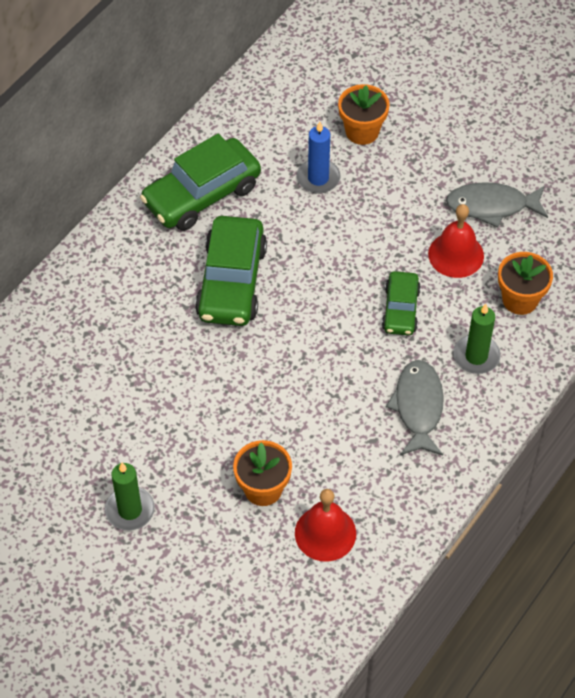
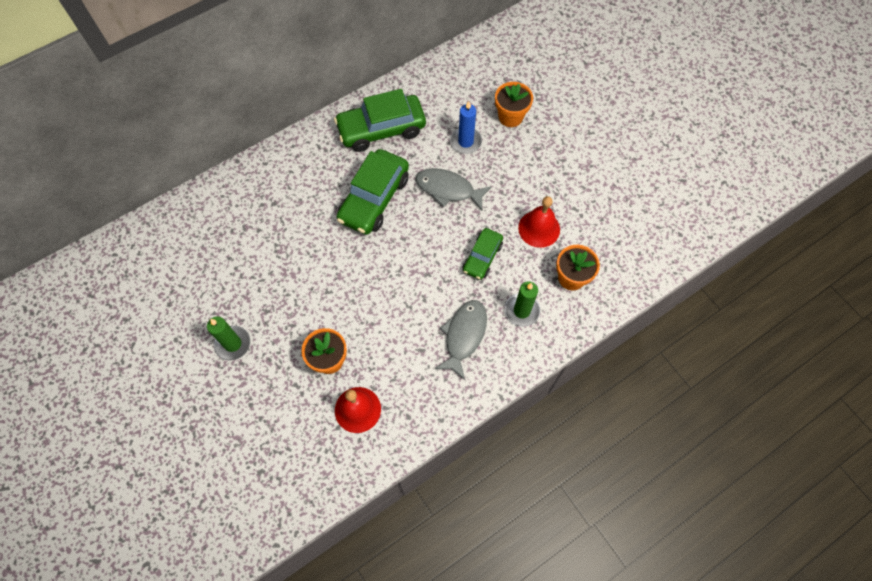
camera: 20 degrees right, 10 degrees up
(491, 206) = (579, 200): grey fish -> grey fish (448, 189)

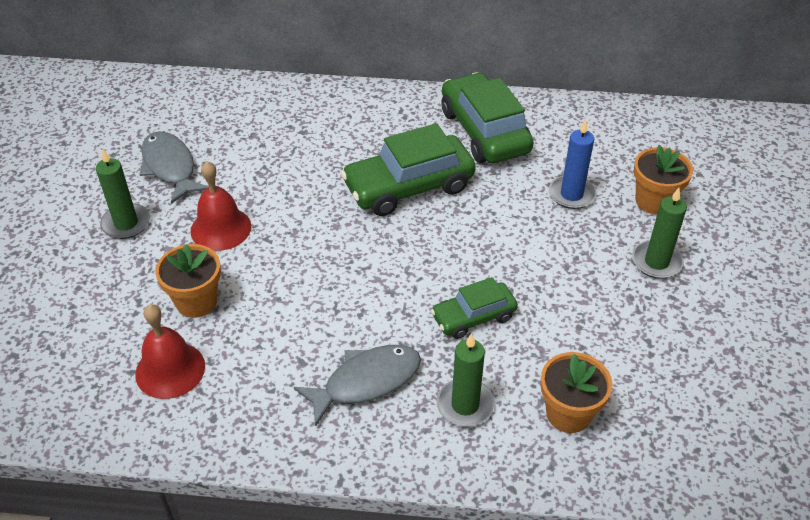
camera: 40 degrees right, 20 degrees down
(381, 129) = (484, 131): green car -> green car turned 45 degrees clockwise
(448, 189) = (502, 226): grey fish -> grey fish (170, 167)
(539, 228) = (577, 333): red bell -> red bell (221, 228)
(542, 156) = (656, 262): none -> green candle

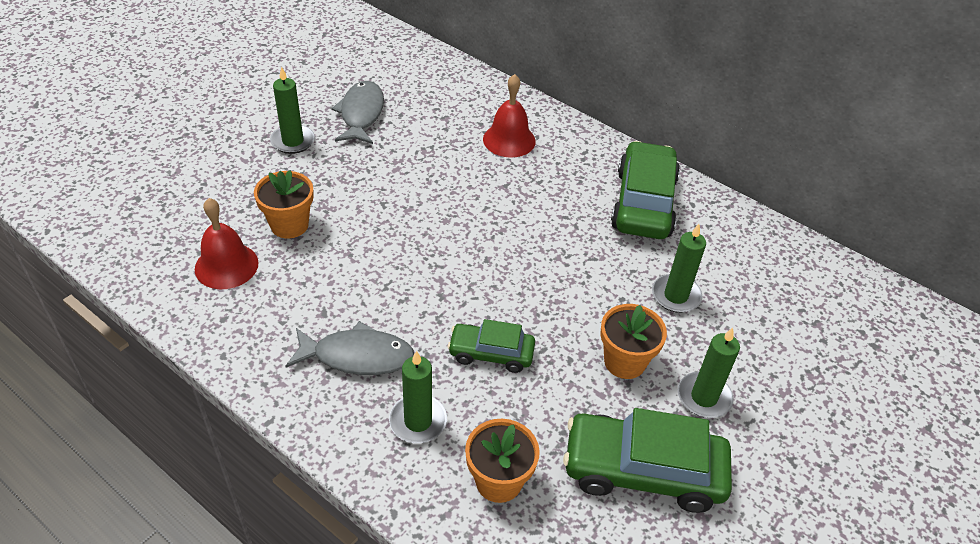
camera: 30 degrees right, 0 degrees up
(221, 228) = (356, 178): red bell -> red bell (509, 140)
(409, 187) = (534, 218): green car -> green car (643, 471)
(571, 194) = (675, 296): blue candle -> green candle
(654, 201) = (752, 342): orange flower pot -> orange flower pot (624, 361)

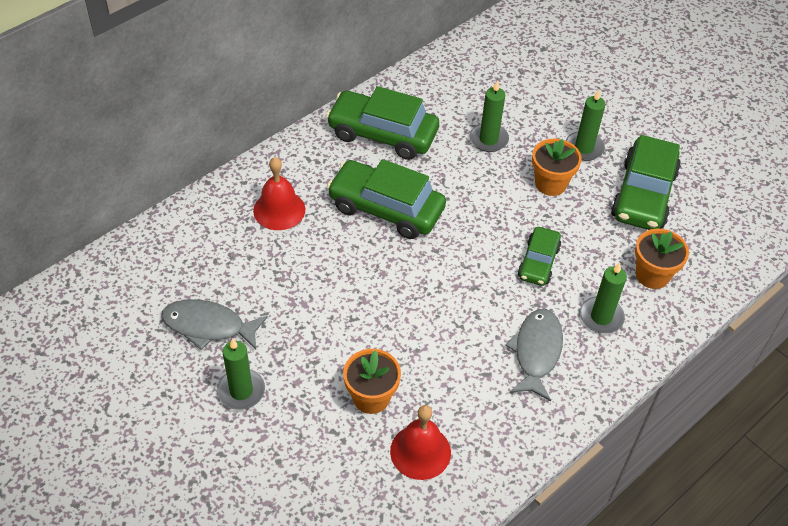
camera: 80 degrees left, 5 degrees up
(535, 215) = (386, 208): none -> green car

